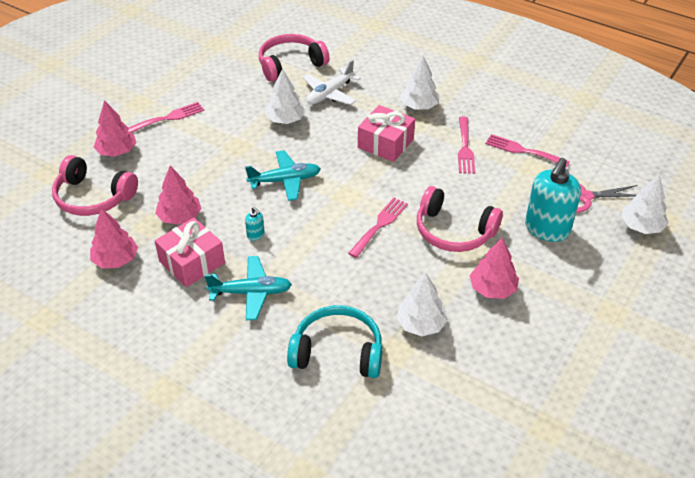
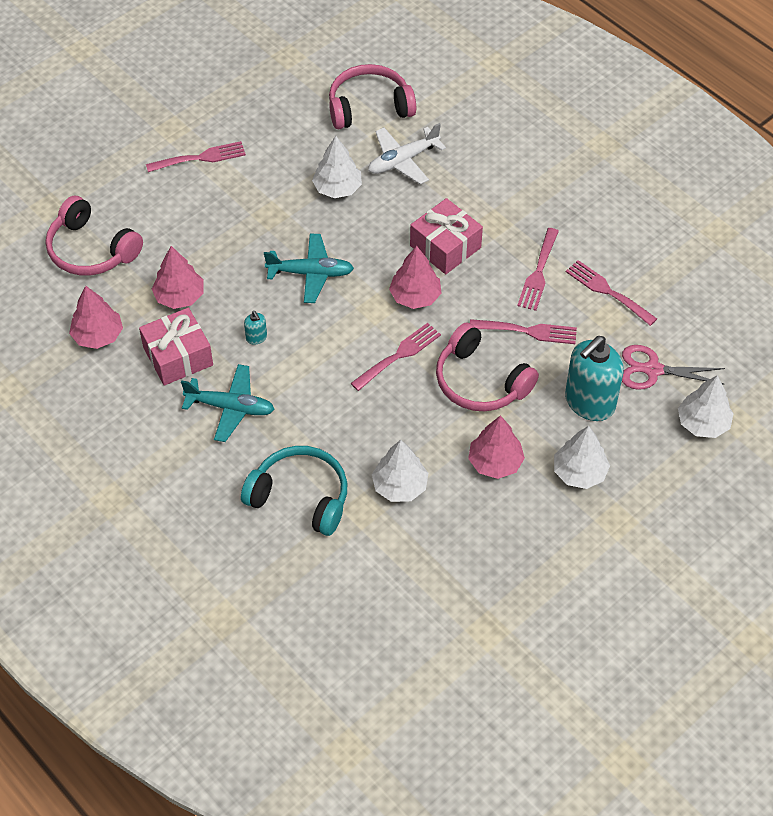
camera: 15 degrees right, 10 degrees up
(117, 151) = (131, 193): pink tree -> pink tree (415, 296)
(419, 106) = (506, 201): white tree -> white tree (579, 472)
(475, 188) = (528, 331): none -> pink fork

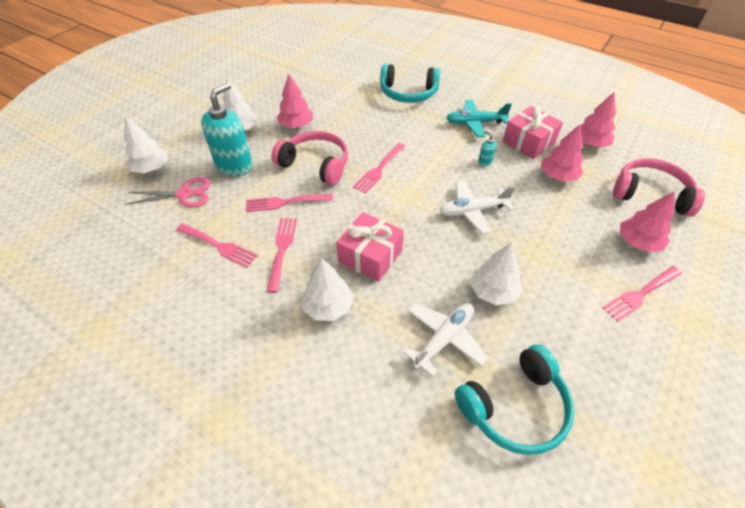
camera: 165 degrees right, 5 degrees down
(310, 273) = (472, 211): turquoise plane -> white plane
(369, 107) = (515, 407): pink headphones -> turquoise headphones
(400, 486) = (352, 106): white tree -> white tree (328, 306)
(415, 296) = (382, 210): pink tree -> pink tree (637, 242)

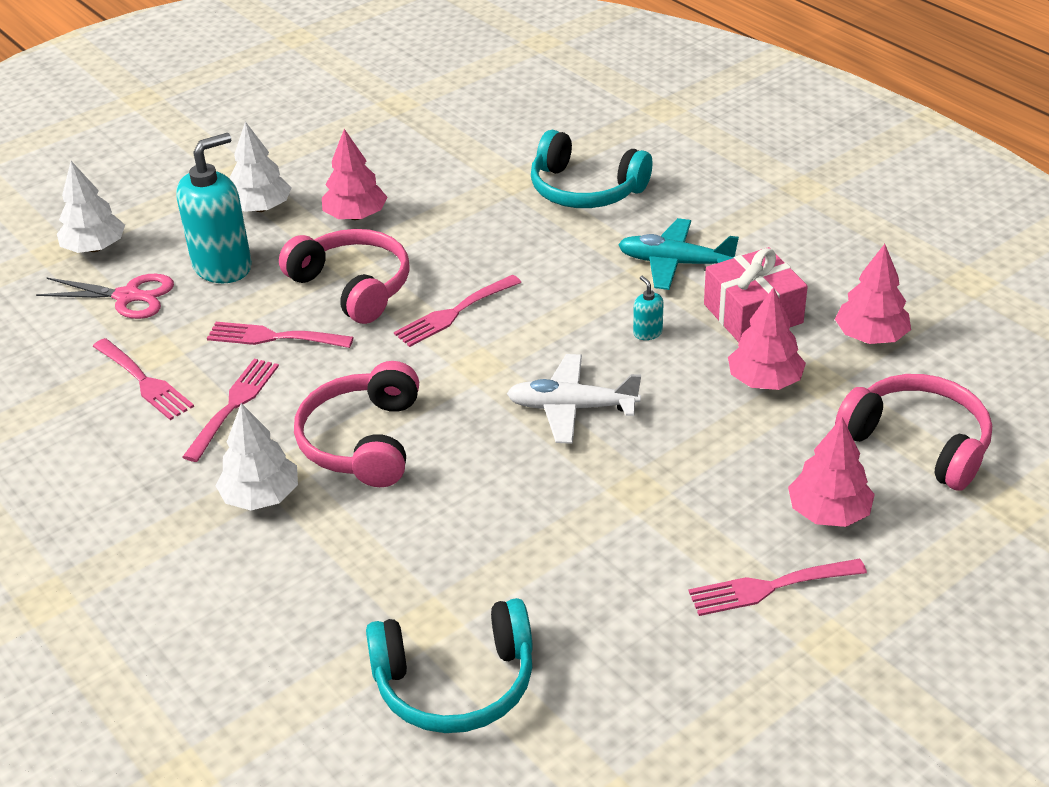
camera: 20 degrees right, 10 degrees down
(370, 256) = (363, 441): pink gift -> pink headphones
(444, 339) = (407, 576): white plane -> none
(493, 291) = (525, 531): white tree -> none

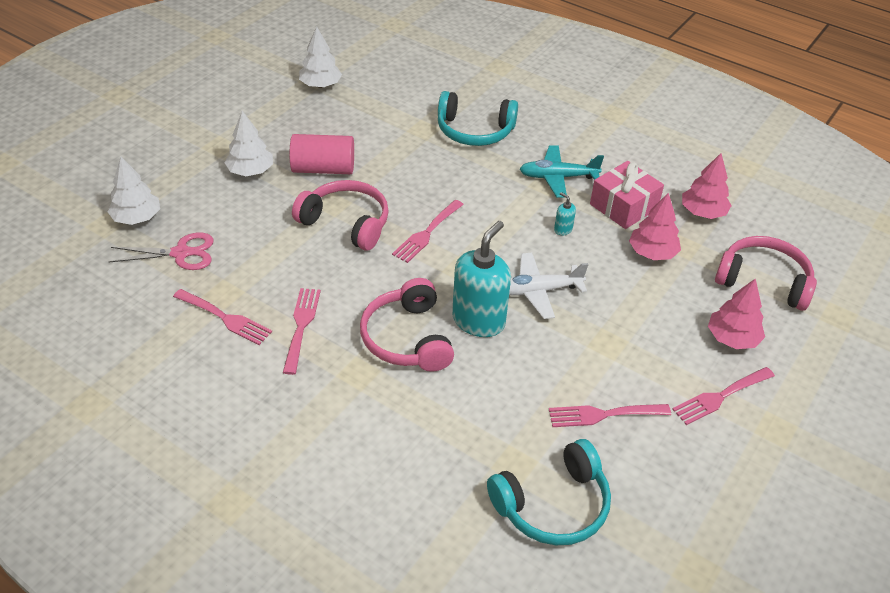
camera: 20 degrees left, 5 degrees up
(223, 266) = (243, 220): turquoise soap dispenser -> turquoise soap dispenser (479, 320)
(261, 496) = (354, 392): white tree -> white tree (320, 85)
(273, 337) = (306, 269): pink fork -> pink fork (603, 415)
(355, 216) = (323, 169): pink tree -> pink cylinder

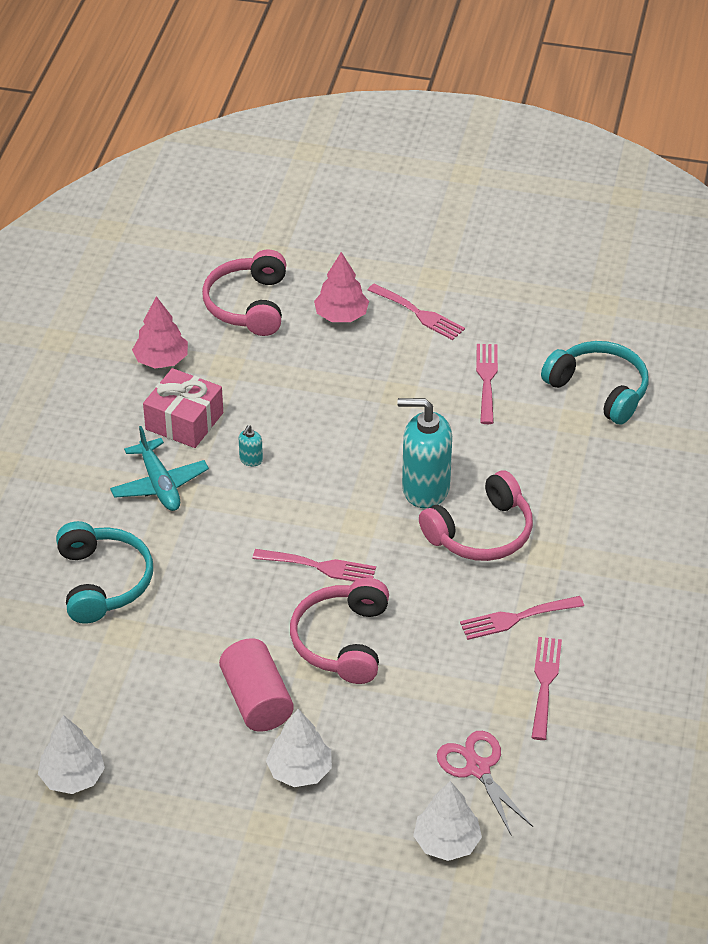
camera: 110 degrees left, 0 degrees up
(538, 291) = (357, 456): white plane -> none
(603, 415) = (486, 380): pink fork -> pink fork turned 150 degrees counterclockwise
(652, 253) = (250, 386): pink tree -> none

